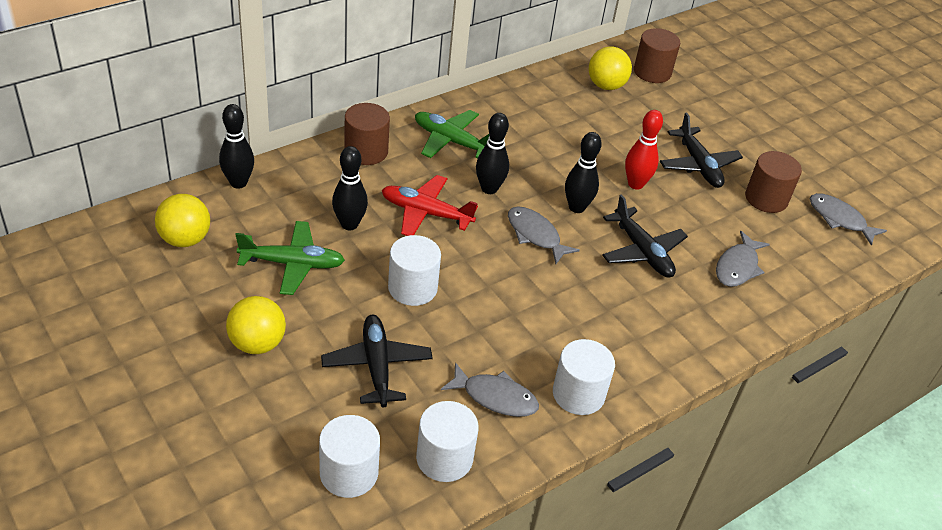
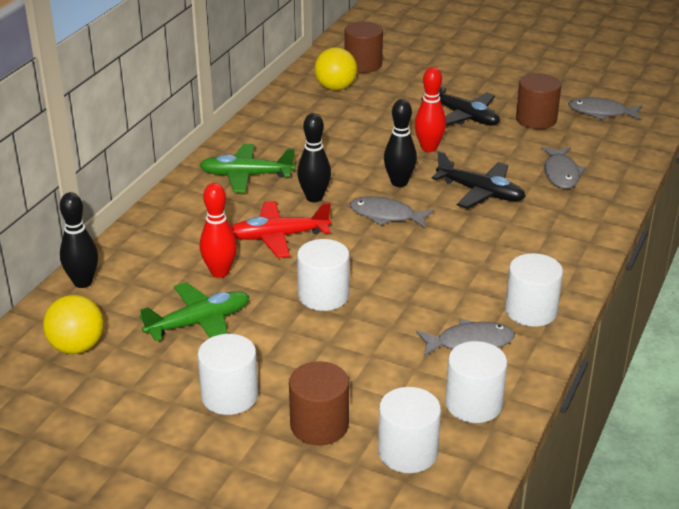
camera: 25 degrees left, 10 degrees down
(257, 343) = (229, 396): yellow ball -> white cylinder
(349, 224) = (220, 272): black bowling pin -> red bowling pin
(366, 151) = (178, 212): brown cylinder -> brown cylinder (319, 425)
(376, 366) = (351, 365): black plane -> none

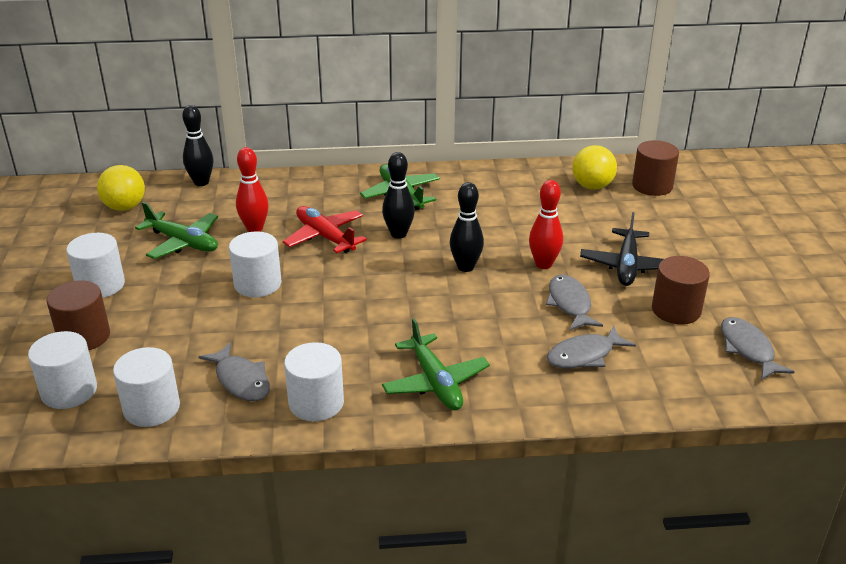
camera: 60 degrees right, 0 degrees up
(386, 215) = (404, 277): grey fish -> grey fish (570, 304)
(481, 192) = (495, 316): black plane -> none
(546, 246) = (435, 382): none -> green plane

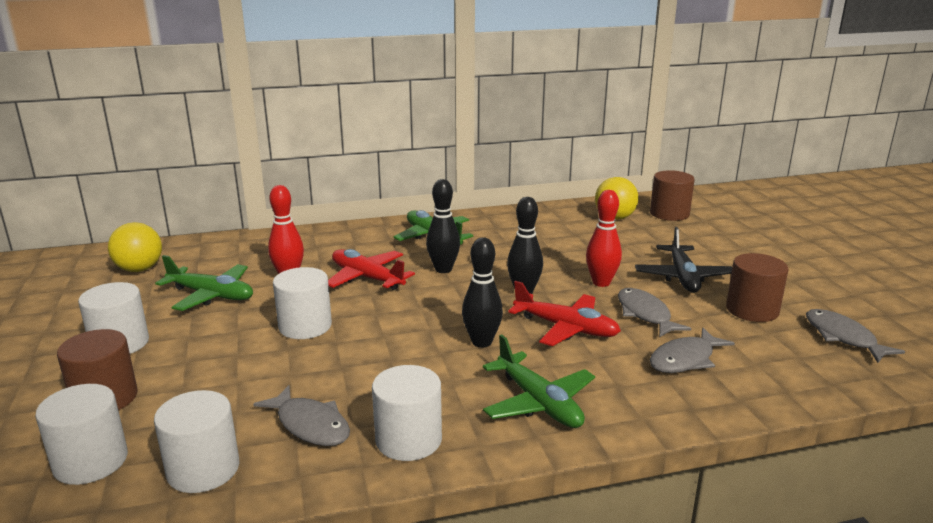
camera: 10 degrees left, 10 degrees down
(201, 182) = (221, 242): black bowling pin -> black bowling pin (481, 342)
(489, 311) = (566, 328): none -> red plane

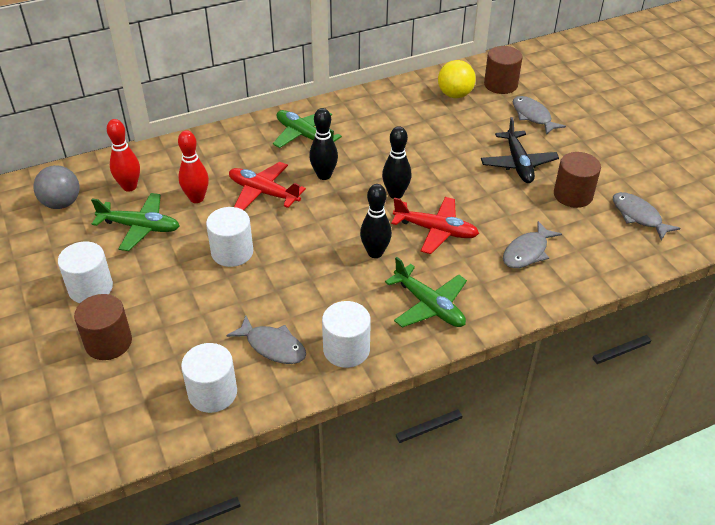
camera: 10 degrees left, 20 degrees up
(90, 461) = (129, 397): white cylinder -> none
(139, 269) = (61, 203): yellow ball -> grey ball
(601, 283) = (455, 177): red bowling pin -> red bowling pin (129, 187)
(645, 314) = (493, 209): grey fish -> grey fish (533, 116)

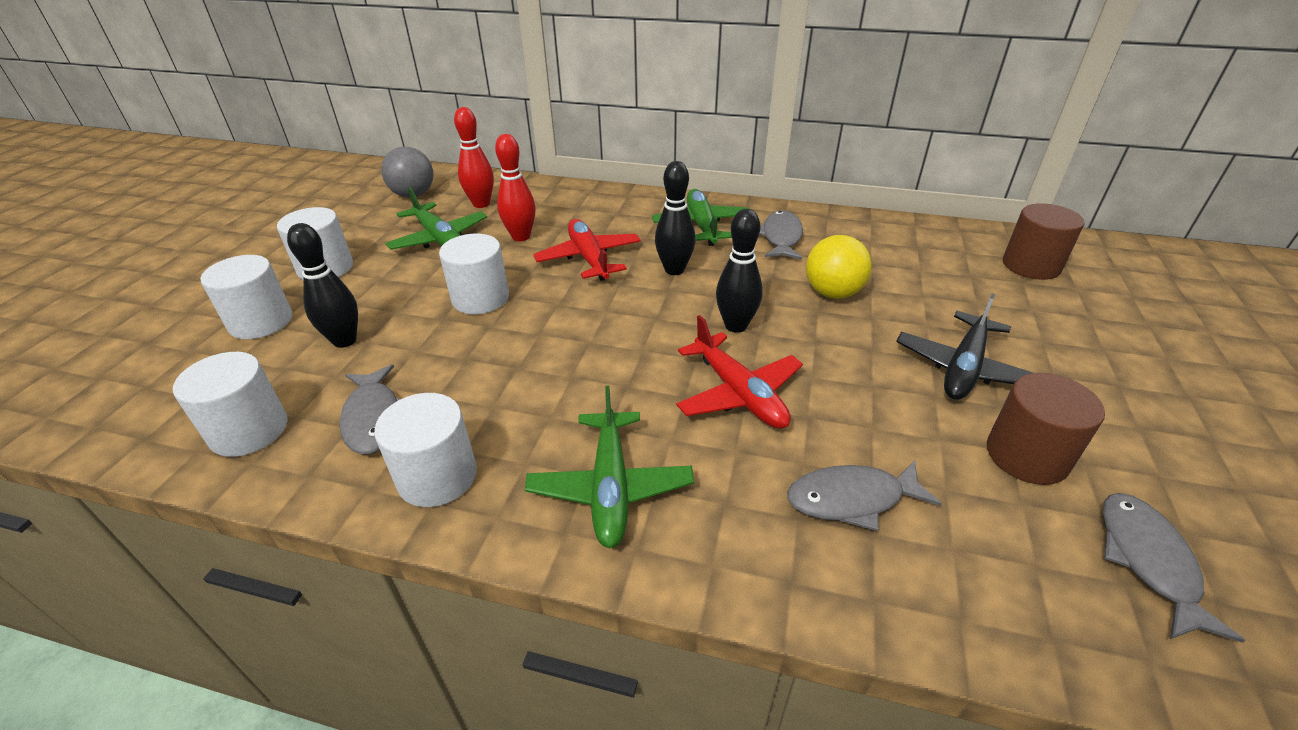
camera: 40 degrees right, 5 degrees down
(108, 342) = (261, 322): brown cylinder -> white cylinder
(375, 253) = (626, 378): black bowling pin -> black bowling pin (344, 340)
(455, 95) = (945, 253): yellow ball -> yellow ball (832, 293)
(533, 116) = (1050, 319): grey fish -> grey fish (781, 237)

